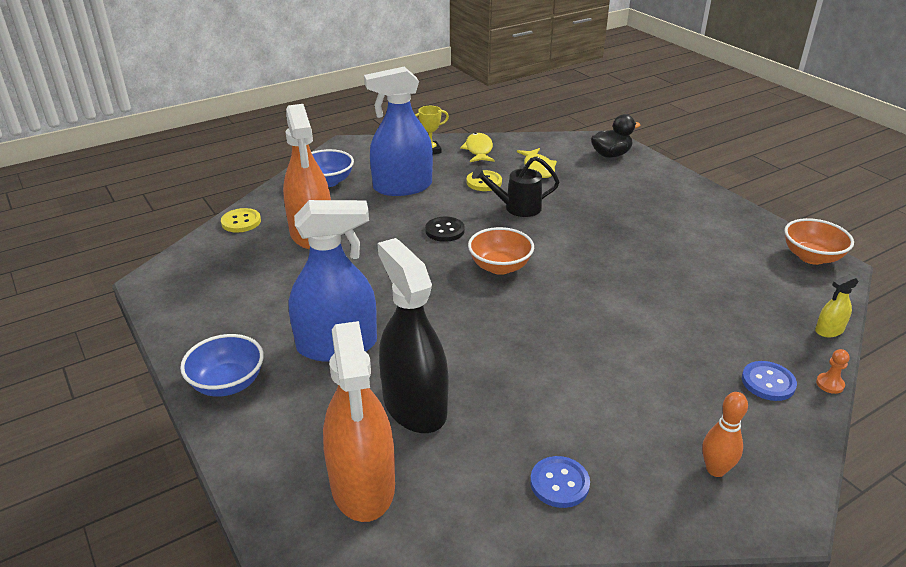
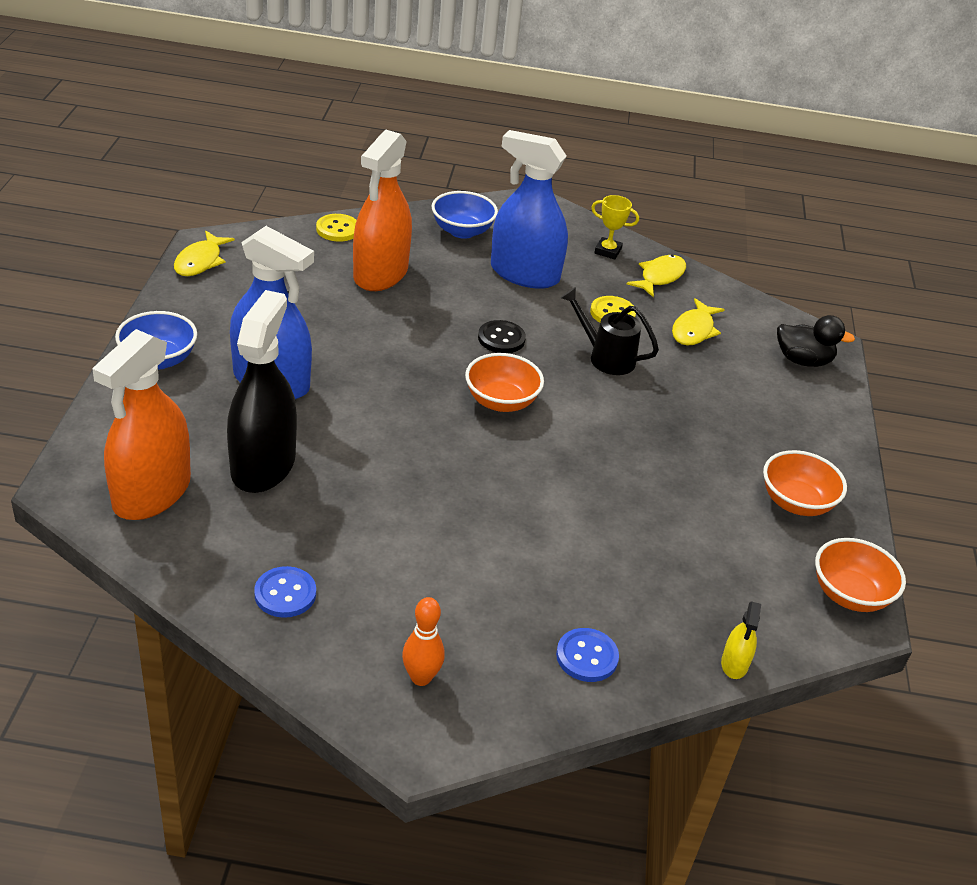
camera: 35 degrees right, 5 degrees up
(163, 296) = (200, 261): none -> yellow fish
(719, 227) = (796, 502): none -> orange bowl
(829, 330) = (734, 664): yellow spray bottle -> yellow spray bottle turned 90 degrees counterclockwise
(829, 384) = (645, 701): orange pawn -> none

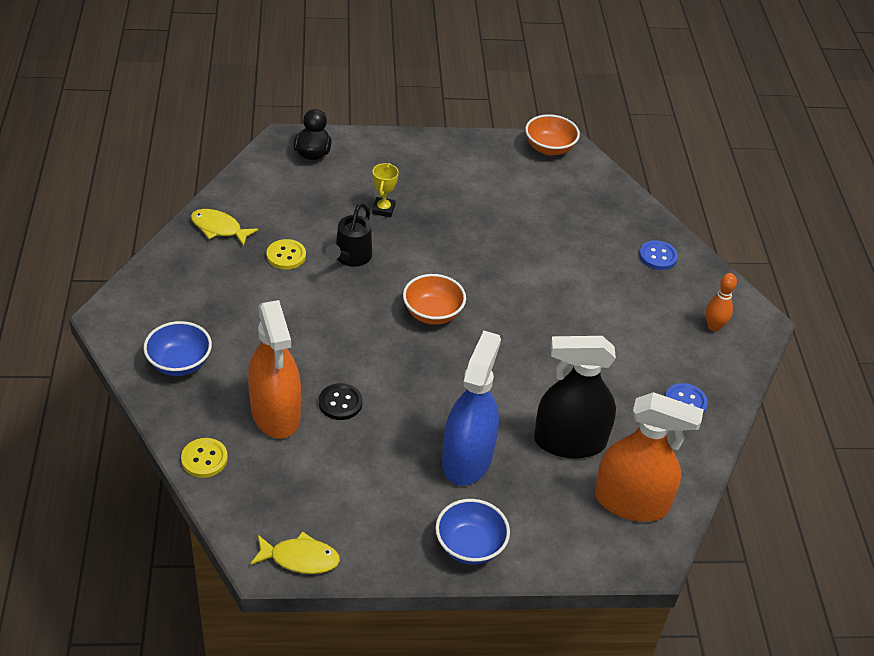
camera: 100 degrees left, 5 degrees up
(380, 273) = (275, 413): orange spray bottle -> orange spray bottle turned 60 degrees clockwise
(501, 338) = (348, 320): black button -> black button (340, 403)
(524, 274) = (243, 313): blue spray bottle -> none
(607, 251) = (186, 261): yellow trophy -> yellow trophy (383, 209)
(694, 330) = (293, 209): yellow fish -> none
(734, 664) = (629, 196): yellow spray bottle -> none
(796, 502) = (477, 165): orange bowl -> none

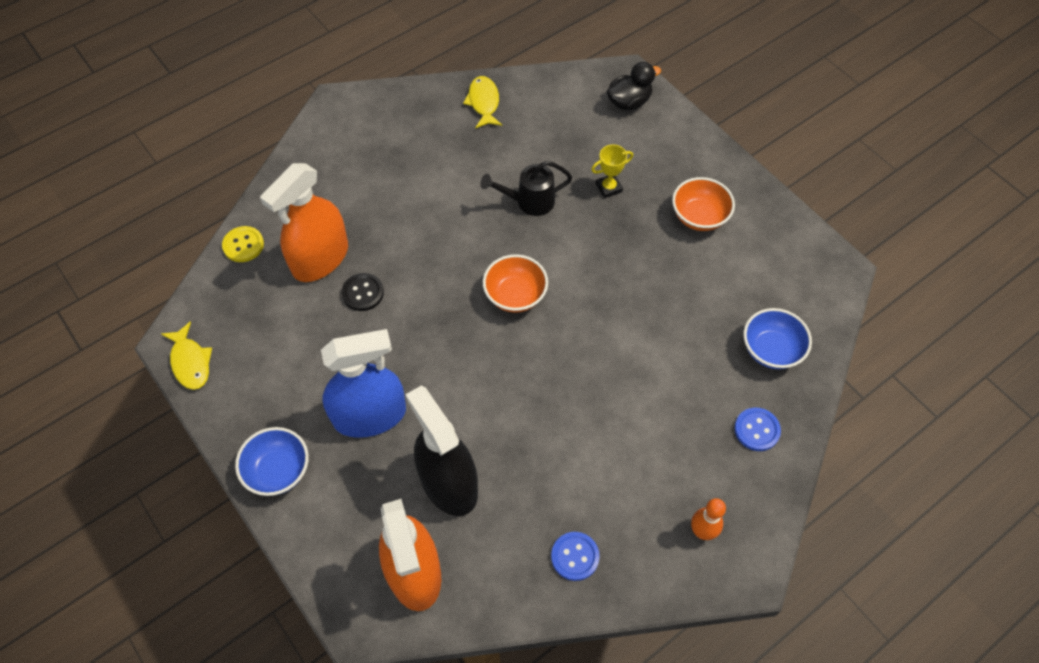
camera: 60 degrees right, 15 degrees up
(179, 363) = (324, 171): blue bowl -> blue bowl (771, 350)
(286, 256) = (492, 160): yellow button -> none
(549, 148) = (819, 258): orange bowl -> orange bowl (699, 216)

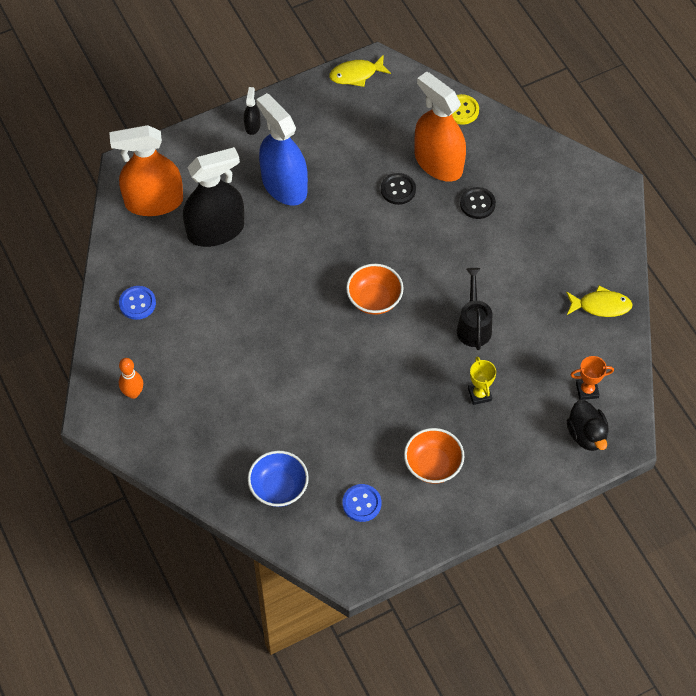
camera: 100 degrees right, 0 degrees up
(278, 471) = (252, 125): blue bowl -> black spray bottle
(370, 415) = (284, 185): blue spray bottle -> blue spray bottle turned 150 degrees clockwise
(373, 215) = (477, 204): none -> black button
(581, 105) = (587, 390): none -> orange trophy
(756, 430) = (207, 455): blue button -> blue button (361, 503)

